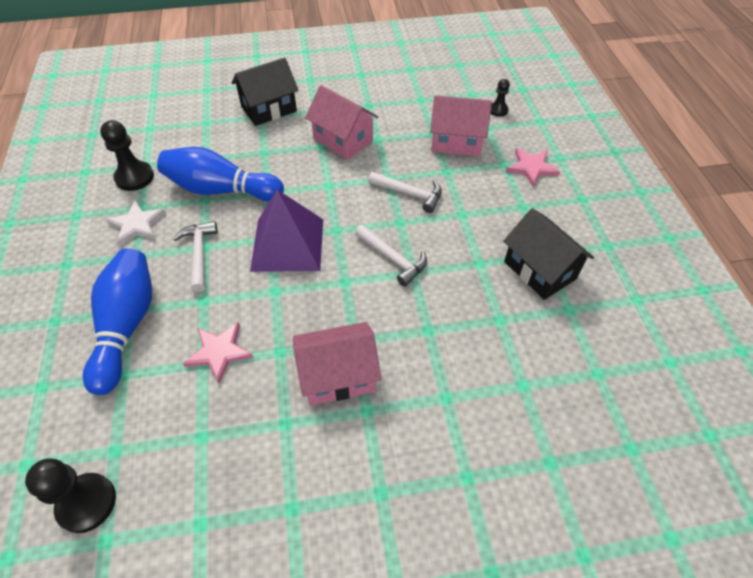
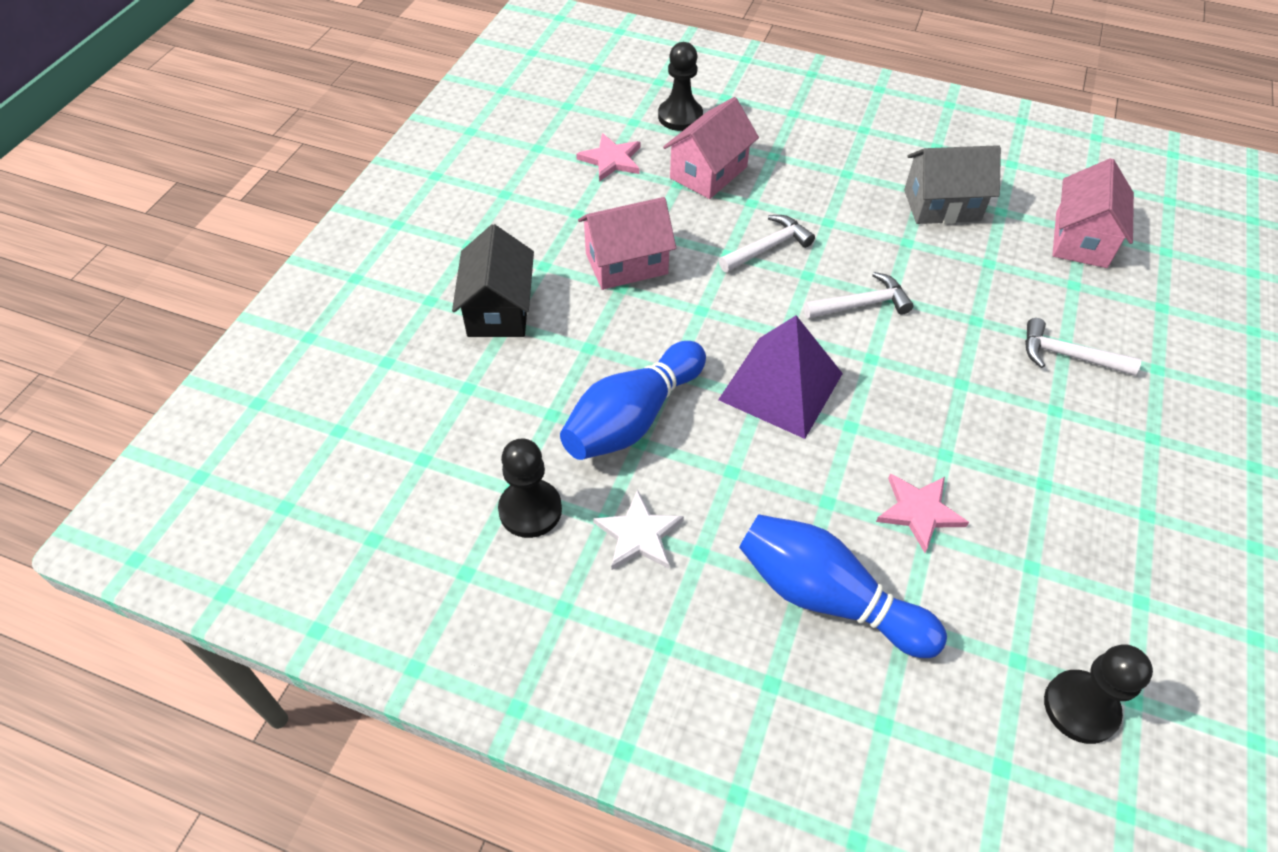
camera: 60 degrees left, 0 degrees up
(199, 254) = (743, 480): white hammer -> white hammer (1068, 356)
(338, 375) = (1002, 416): pink house -> pink house (1081, 240)
(498, 110) = (680, 116): black pawn -> black pawn, size x1.73
(531, 168) = (794, 139): pink star -> pink star (611, 160)
(539, 270) = (942, 205): black house -> grey house

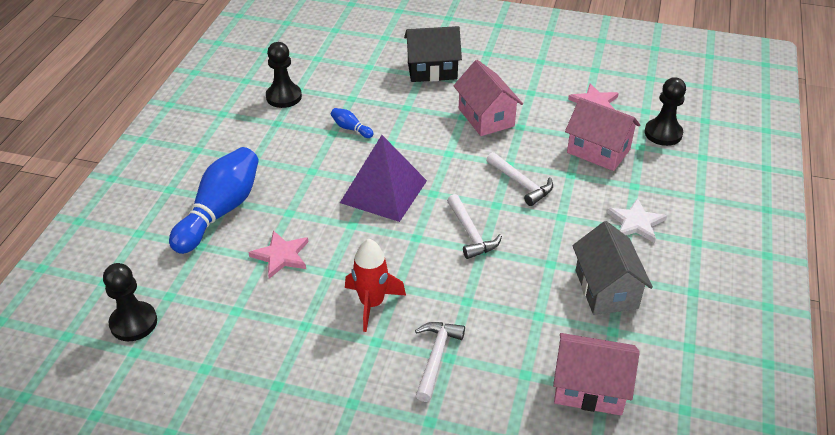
camera: 85 degrees right, 10 degrees down
(632, 418) = (351, 128): blue bowling pin -> blue bowling pin, size x0.42
(639, 534) = (267, 136): white star -> white star (636, 223)
(995, 411) = (372, 304): none -> red rocket

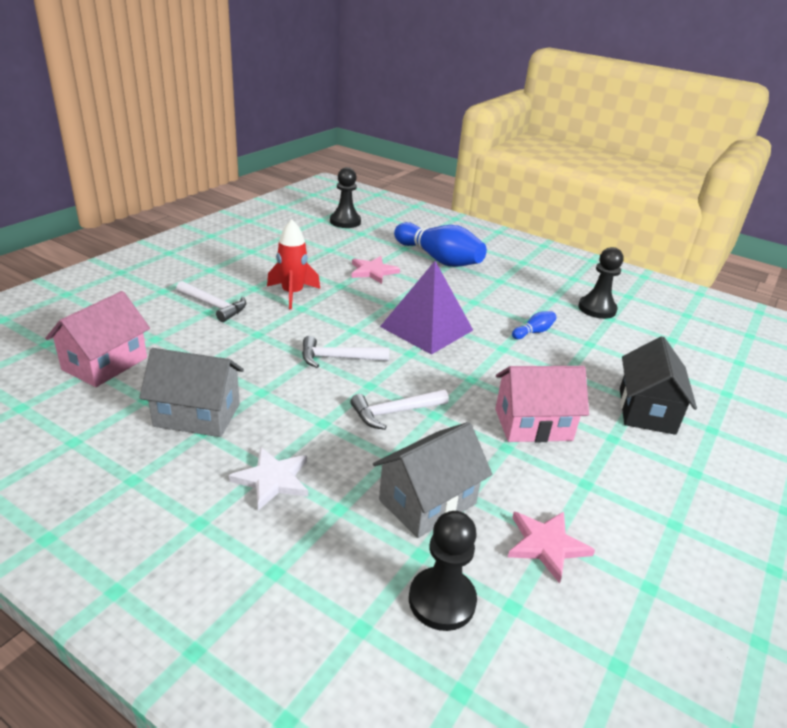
camera: 105 degrees right, 10 degrees down
(598, 151) = (427, 502): pink house -> grey house

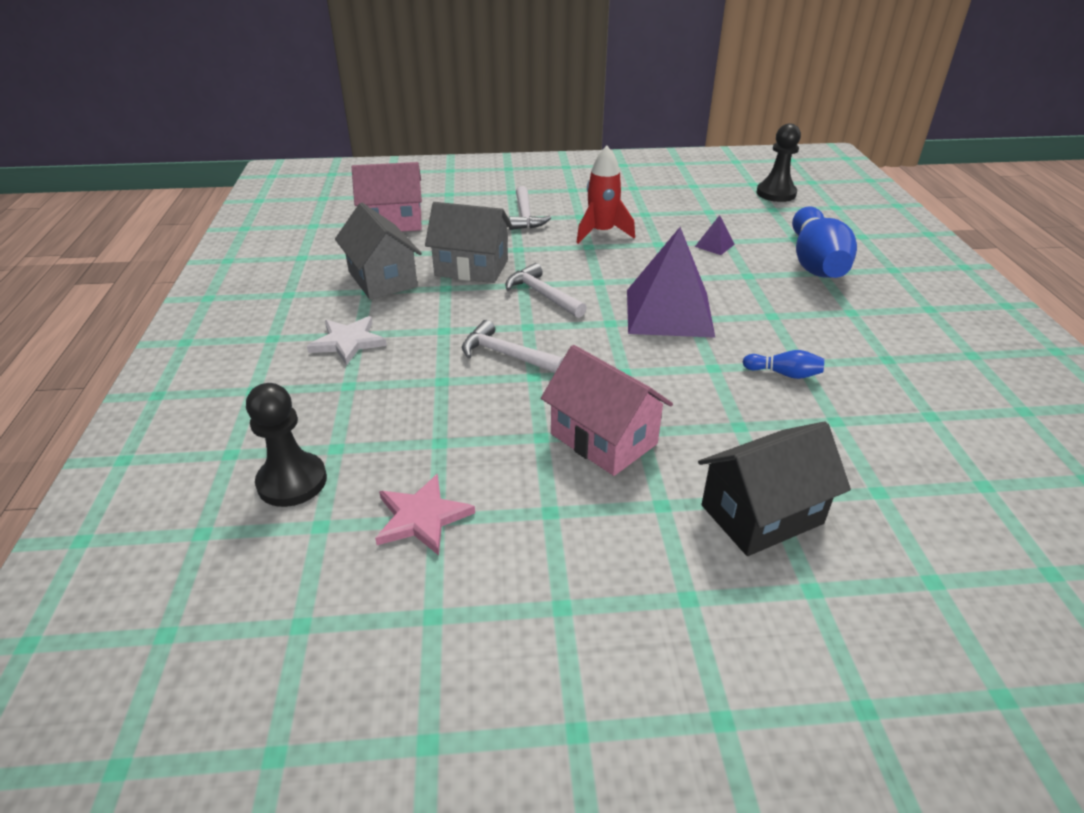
camera: 55 degrees right, 5 degrees up
(373, 271) = (714, 245): pink star -> purple pyramid
(427, 502) = (405, 424): grey house -> grey house (471, 268)
(597, 309) = (932, 397): black pawn -> none

